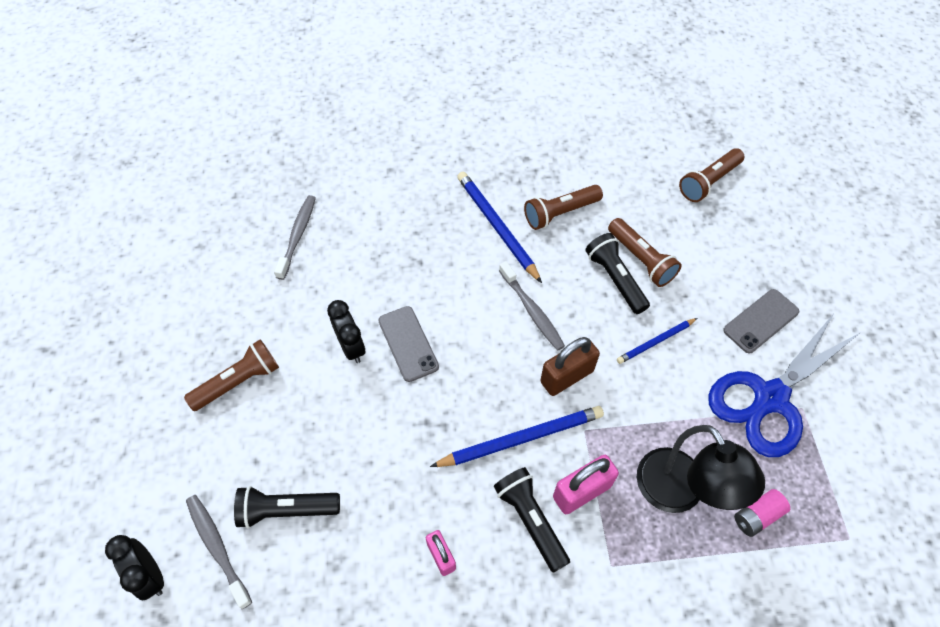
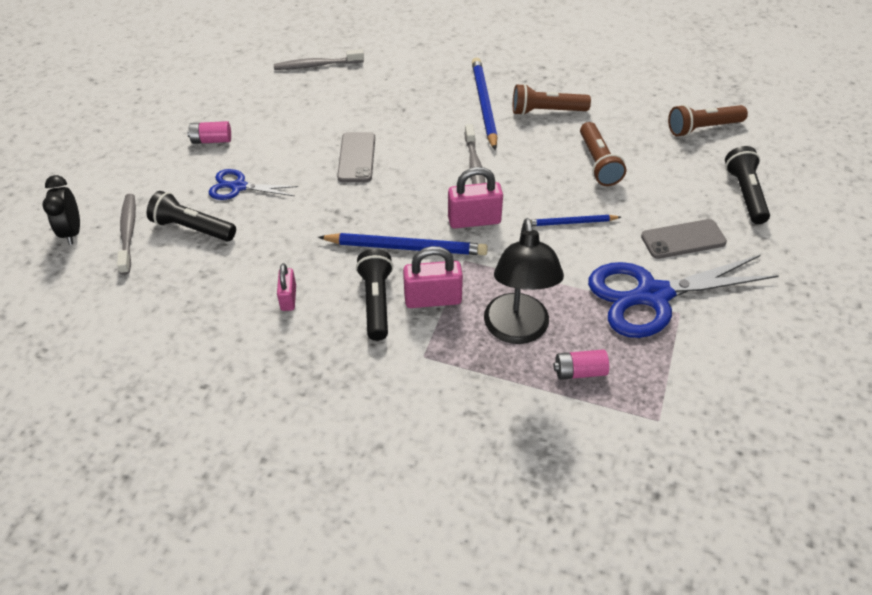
camera: 25 degrees right, 10 degrees down
(239, 382) = (211, 140): brown flashlight -> pink battery
(297, 236) = (317, 65): grey toothbrush -> grey toothbrush turned 135 degrees counterclockwise
(305, 433) = (238, 187): none -> blue scissors
(351, 347) = (310, 146): black clock -> none
(567, 376) = (474, 220): brown padlock -> pink padlock
(615, 279) = (564, 169): black flashlight -> black flashlight (745, 194)

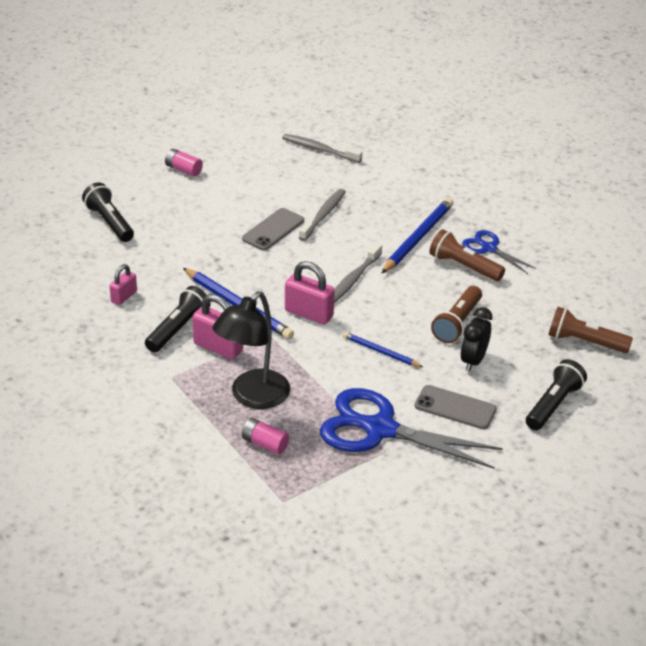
camera: 35 degrees right, 10 degrees down
(72, 232) = (33, 187): black clock -> black clock (473, 361)
(128, 233) = (66, 205): grey toothbrush -> grey toothbrush (323, 215)
(238, 187) = (168, 210): blue scissors -> blue scissors (489, 248)

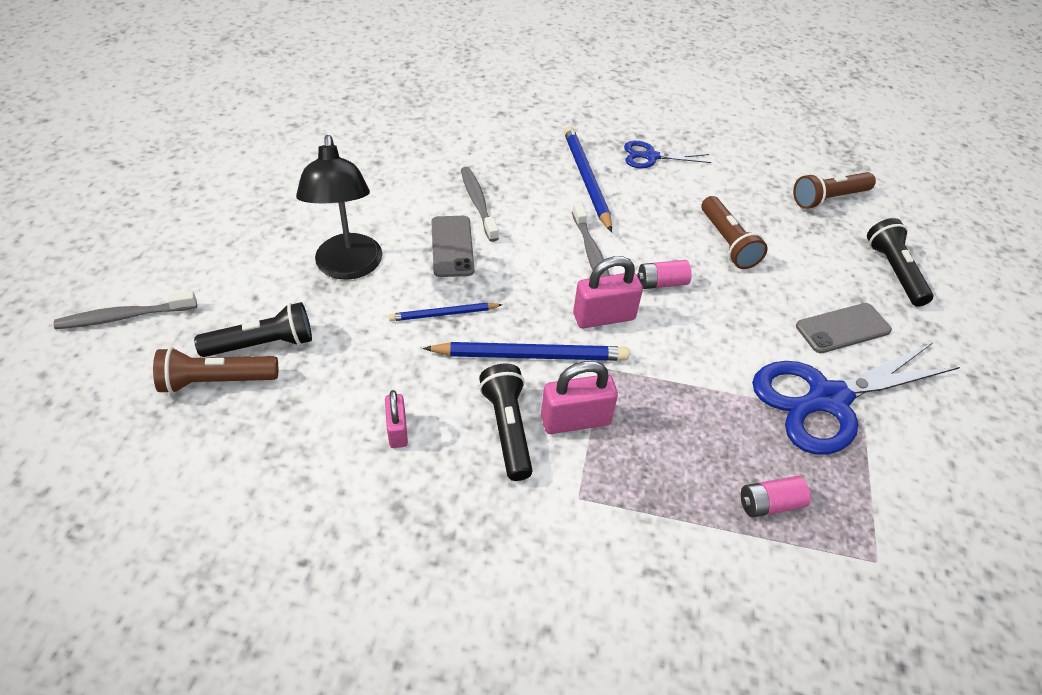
camera: 45 degrees left, 10 degrees up
(109, 222) = (263, 344): black flashlight -> black flashlight turned 150 degrees clockwise
(183, 169) = (274, 232): pink battery -> pink battery (661, 283)
(252, 397) = (684, 455): black lamp -> black lamp (349, 267)
(320, 150) = (388, 139): grey toothbrush -> grey toothbrush (125, 316)
(380, 352) = (714, 314): blue pencil -> blue pencil (443, 314)
(464, 266) = (656, 185): brown flashlight -> brown flashlight (216, 381)
(473, 361) = (789, 271): black clock -> none

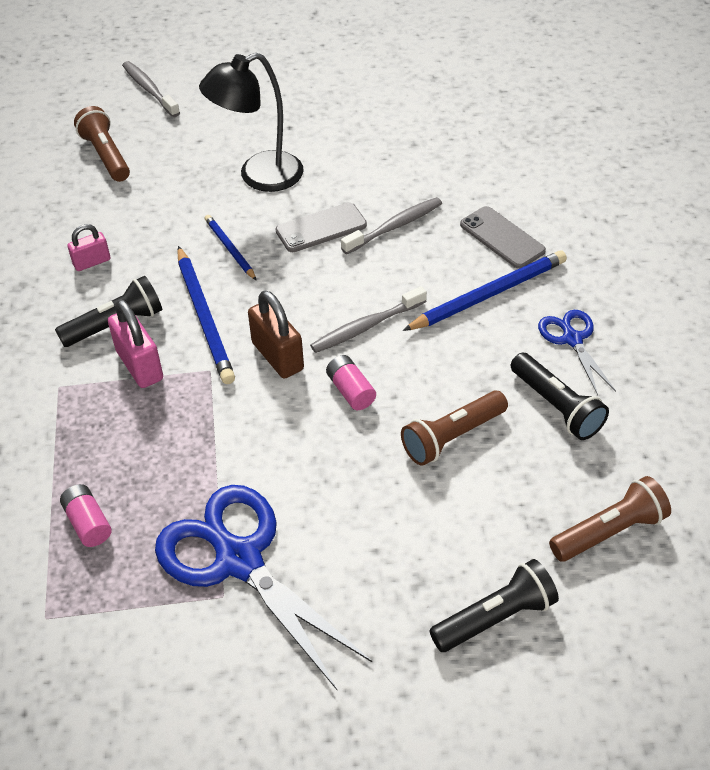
camera: 75 degrees right, 0 degrees up
(263, 344) = (151, 163): black flashlight -> black flashlight (556, 406)
(604, 317) = (277, 356): pink padlock -> brown padlock
(828, 199) = (609, 531): brown flashlight -> brown flashlight turned 105 degrees clockwise
(843, 328) = (358, 566): grey phone -> grey phone (502, 238)

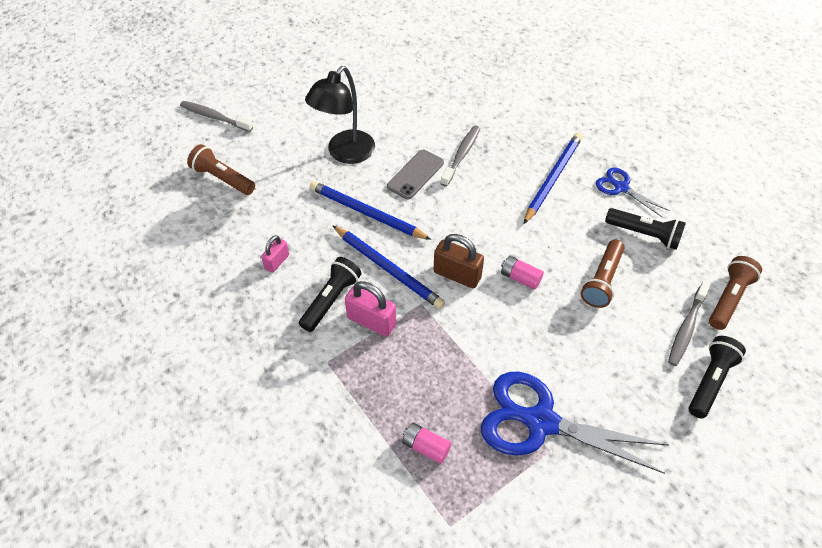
camera: 30 degrees left, 5 degrees up
(230, 249) = (366, 213): blue pencil -> blue pencil, size x1.72
(366, 326) = (496, 230): grey toothbrush -> grey toothbrush (686, 328)
(502, 238) = (532, 137): grey phone -> none

